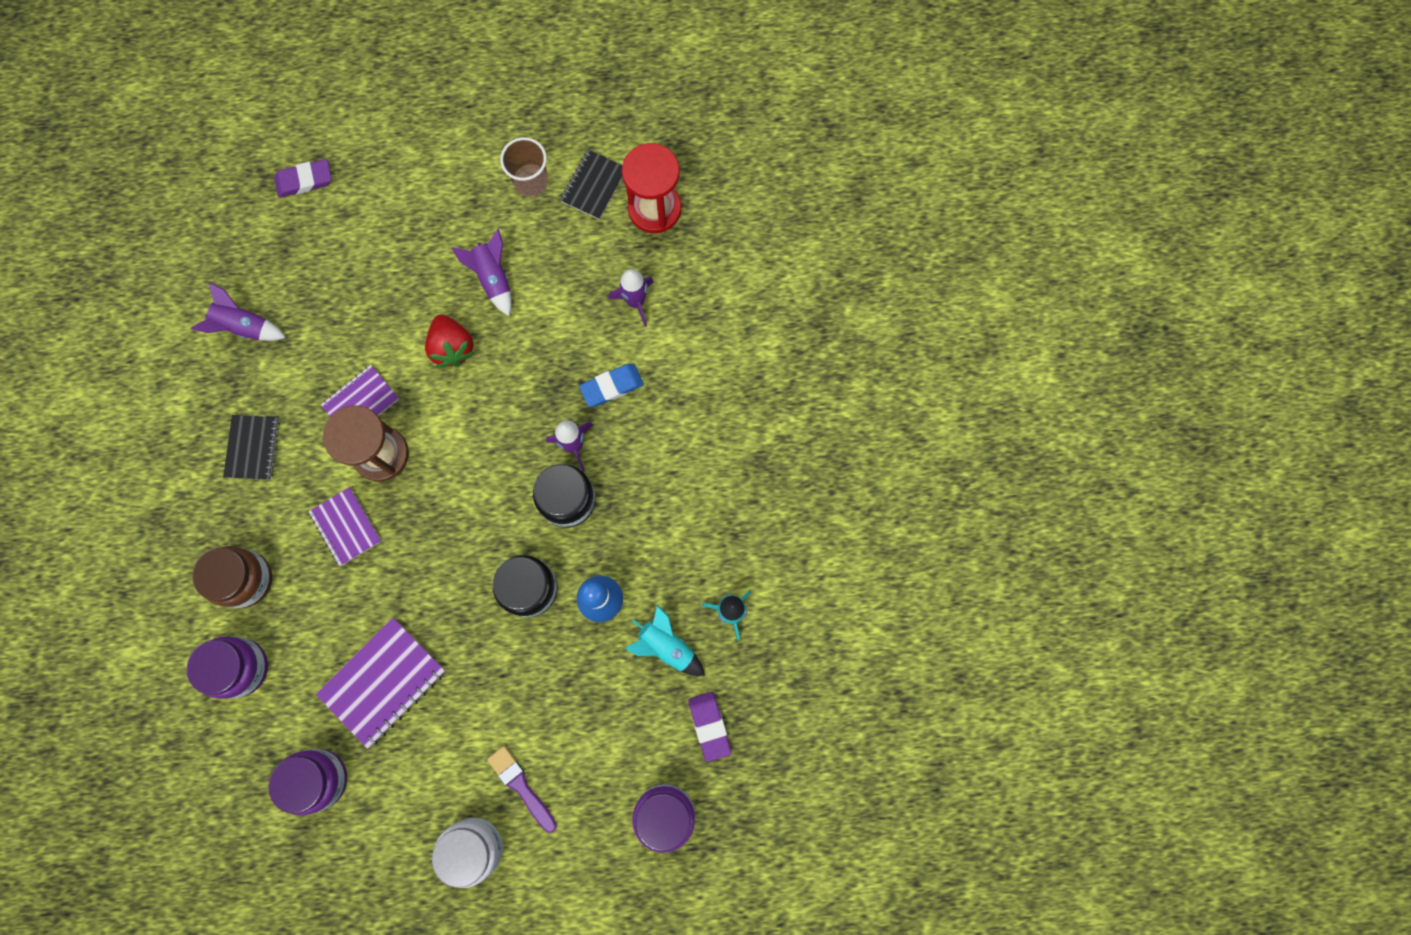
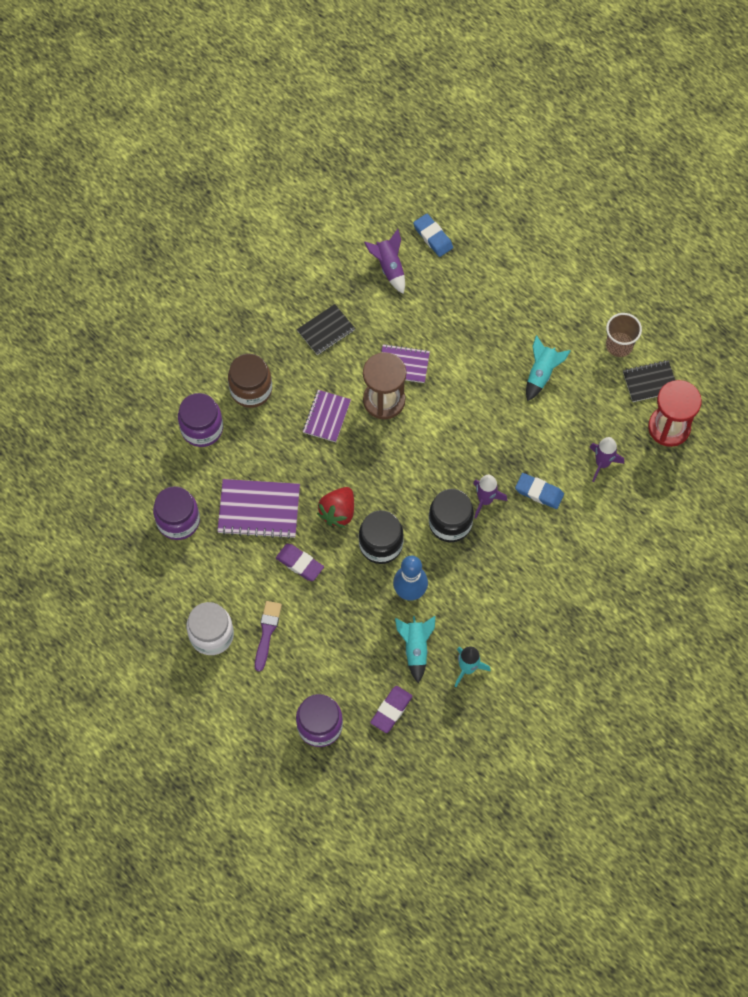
camera: 50 degrees right, 10 degrees down
(253, 256) = (433, 237): none -> blue eraser
(304, 180) = (502, 225): purple eraser -> purple eraser (300, 563)
(452, 347) = (480, 386): red strawberry -> red strawberry (338, 512)
(493, 278) = (541, 373): purple rocket -> turquoise rocket

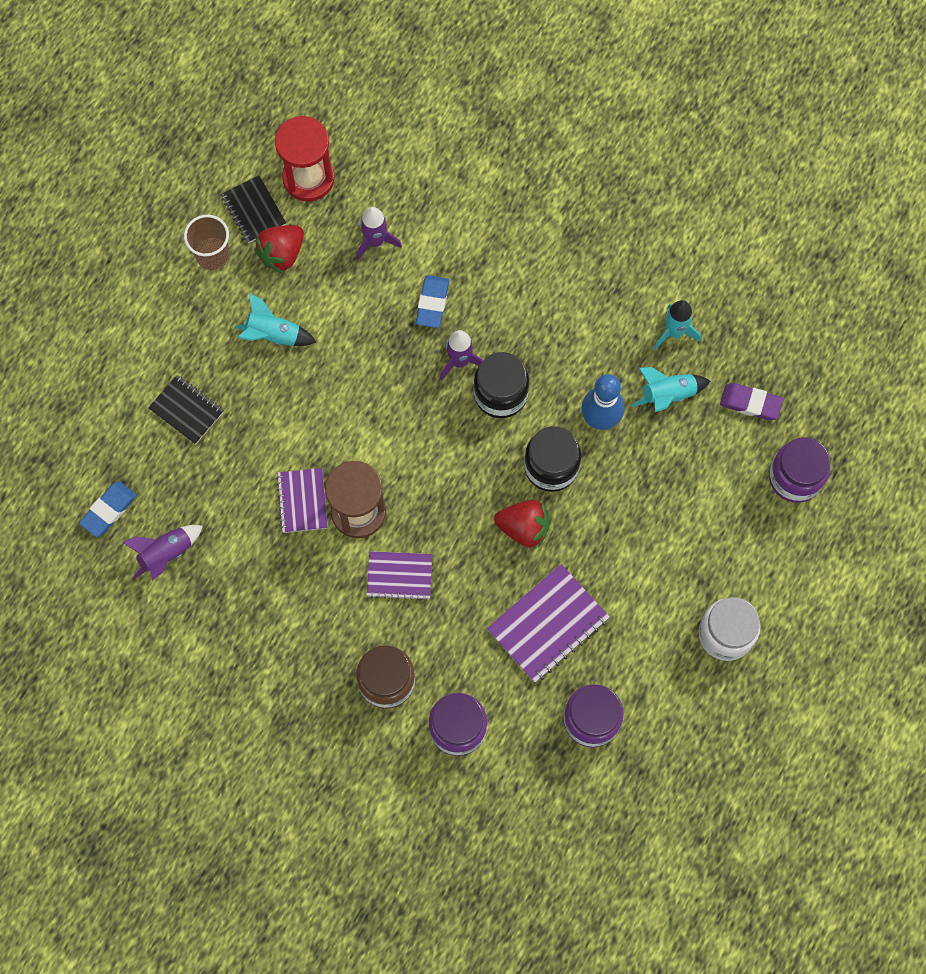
camera: 105 degrees left, 5 degrees up
(259, 509) = (547, 624): purple notebook -> purple notebook turned 60 degrees clockwise
(267, 632) = (702, 569): purple brush -> none
(300, 563) = (603, 555): purple eraser -> none
(326, 330) = (278, 610): black notebook -> black notebook (186, 410)
(607, 394) = (282, 254): none -> red strawberry

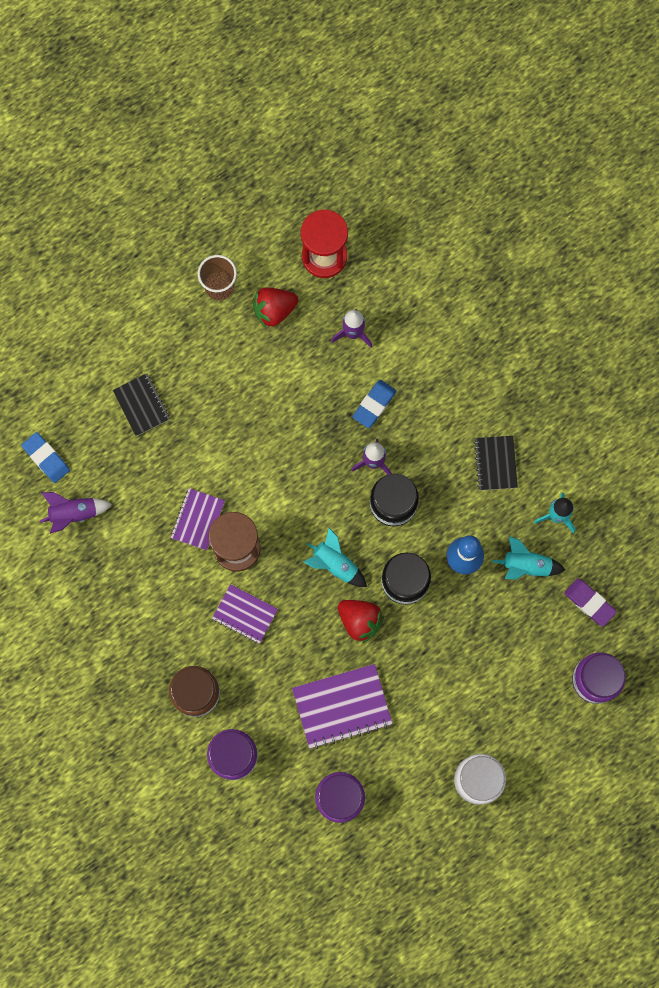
camera: 25 degrees right, 5 degrees up
(109, 510) = (46, 458): blue eraser -> blue eraser turned 75 degrees clockwise
(253, 210) = (268, 264): black notebook -> black notebook (495, 463)
(273, 335) = (237, 374): turquoise rocket -> turquoise rocket (335, 564)

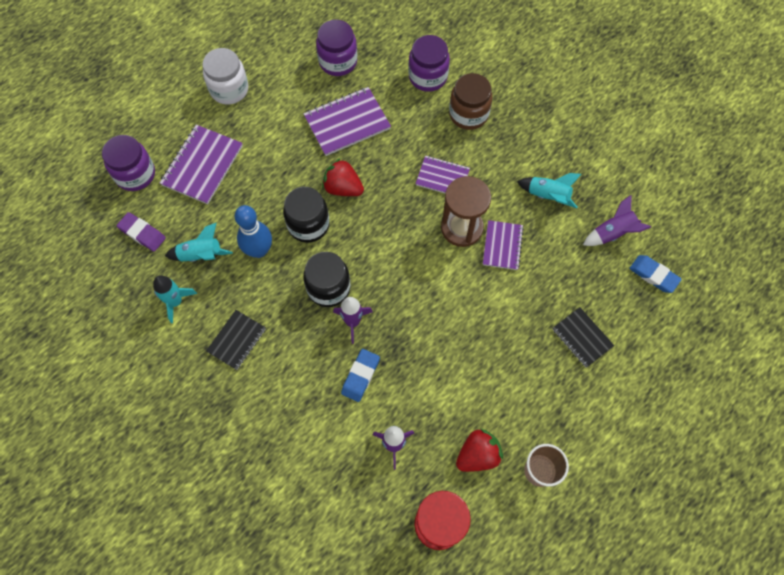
camera: 170 degrees right, 10 degrees down
(335, 564) = (372, 229): turquoise rocket -> turquoise rocket (548, 196)
(495, 463) = (236, 340): black notebook -> black notebook turned 45 degrees clockwise
(517, 678) = (202, 165): none -> purple notebook

